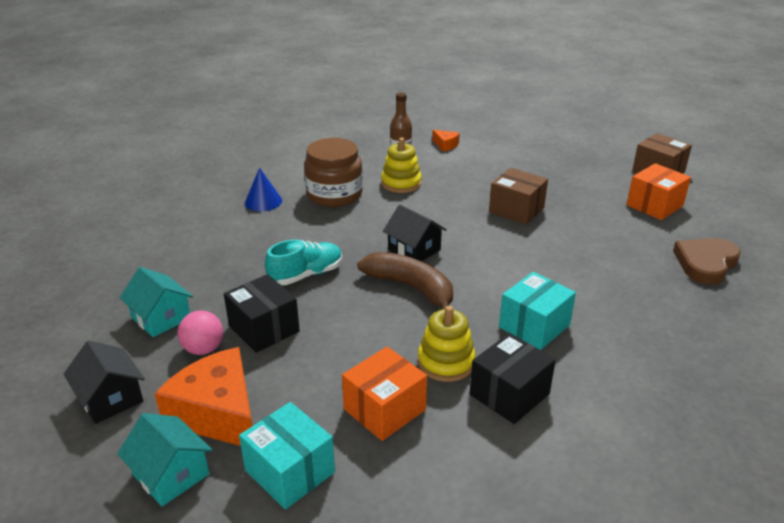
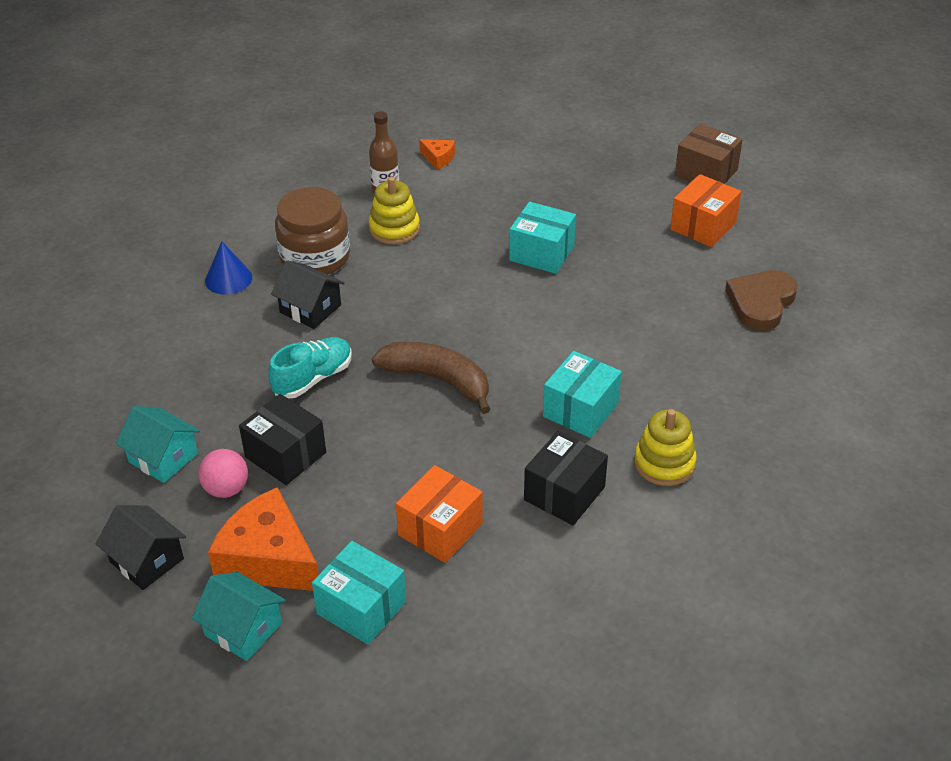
camera: 10 degrees left, 10 degrees up
(414, 250) = (430, 327): black house -> black house (310, 309)
(446, 362) = (493, 467): yellow stacking toy -> yellow stacking toy (664, 463)
(516, 210) = (541, 253): brown box -> turquoise box

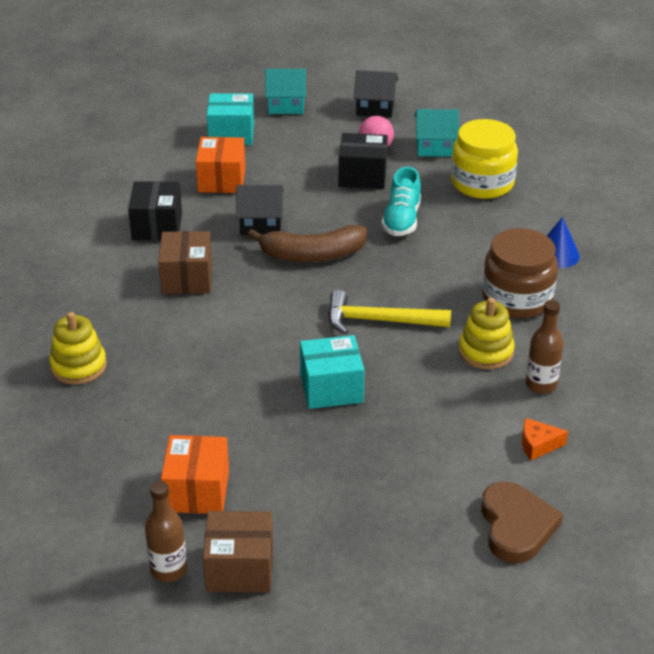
camera: 145 degrees right, 5 degrees down
(184, 384) = (482, 183): none -> yellow jar
(268, 559) = (308, 132): orange cheese -> none
(310, 309) = (466, 260): black house -> black house (261, 224)
(447, 288) = (379, 321): none -> yellow hammer
(580, 410) = (187, 278): turquoise box -> brown box
(664, 463) = (98, 270): yellow stacking toy -> yellow stacking toy (78, 366)
(754, 190) = (168, 569): none -> brown bottle
(761, 303) = (89, 429): brown heart -> brown heart (516, 526)

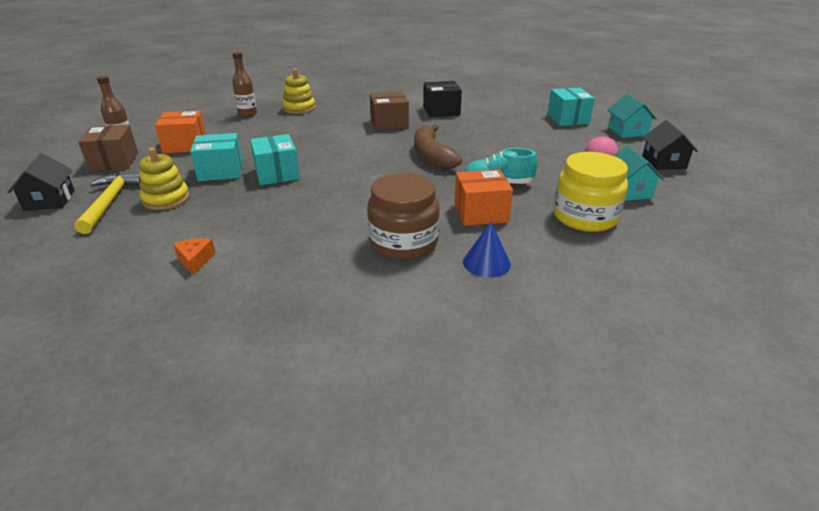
camera: 80 degrees right, 5 degrees down
(222, 180) = (507, 121): orange box -> orange box (481, 213)
(261, 224) = (461, 137): black house -> black house (49, 200)
(309, 442) = (220, 171): none -> turquoise box
(362, 176) = (551, 165): black box -> none
(379, 321) = (357, 184): yellow hammer -> yellow hammer (110, 202)
(486, 352) = (322, 230): yellow stacking toy -> yellow stacking toy (166, 199)
(516, 526) = (101, 253): brown heart -> none
(541, 384) = (277, 259): brown bottle -> brown bottle (247, 114)

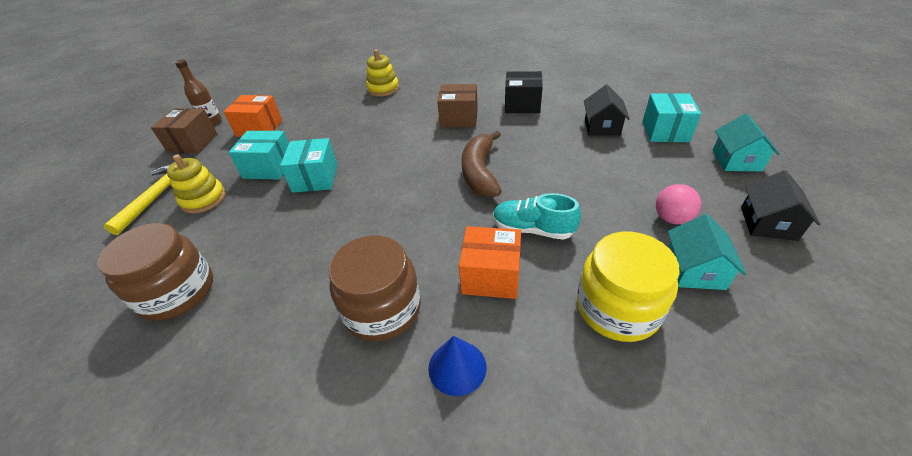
camera: 20 degrees right, 10 degrees up
(49, 200) = (117, 186): black house -> black house (602, 127)
(195, 260) = (177, 292): orange cheese -> brown jar
(247, 114) = (333, 93): brown bottle -> none

